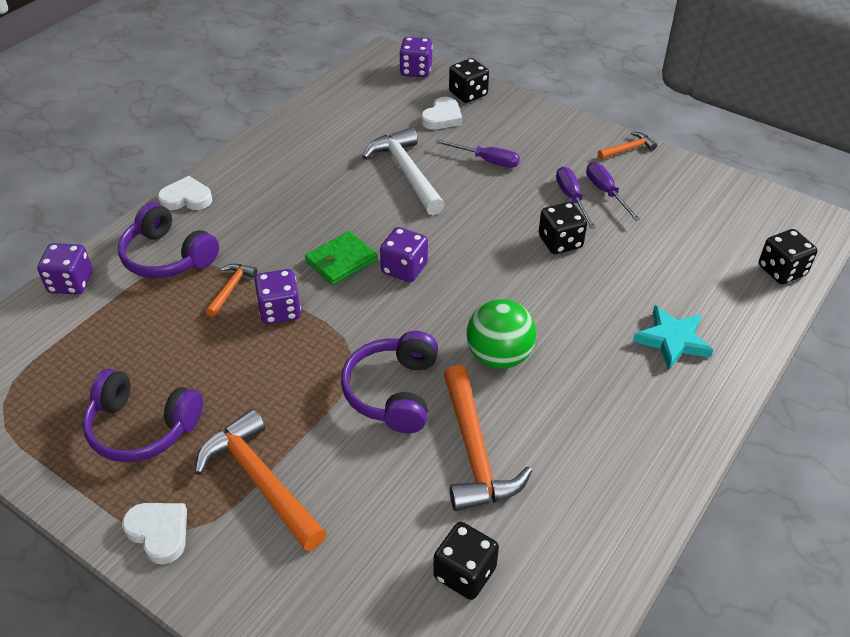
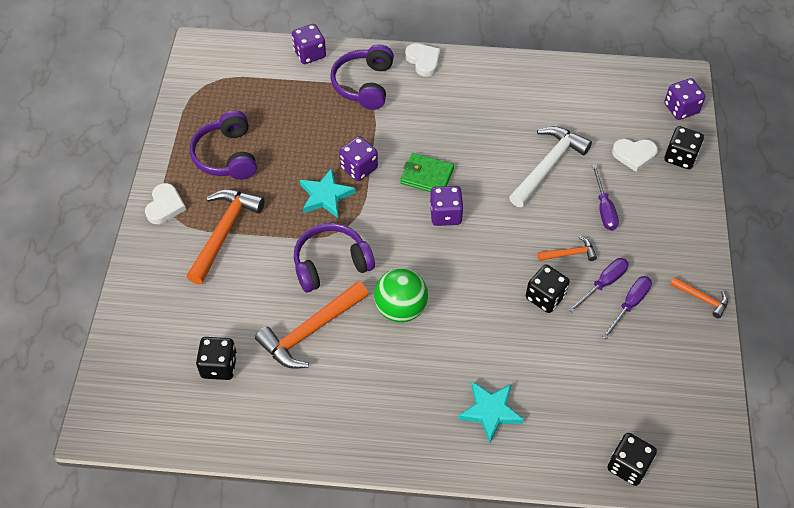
camera: 60 degrees right, 10 degrees up
(231, 288) = (360, 132): orange hammer -> orange hammer (569, 253)
(293, 356) = (325, 196): none -> turquoise star

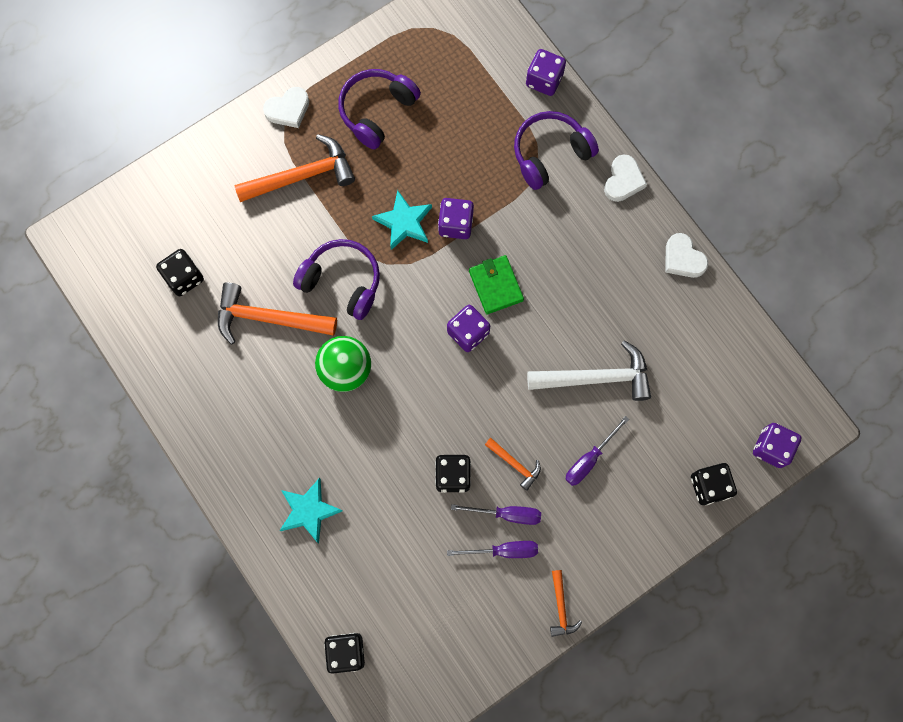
camera: 50 degrees right, 20 degrees up
(634, 155) = (675, 443): white heart -> white heart (683, 258)

